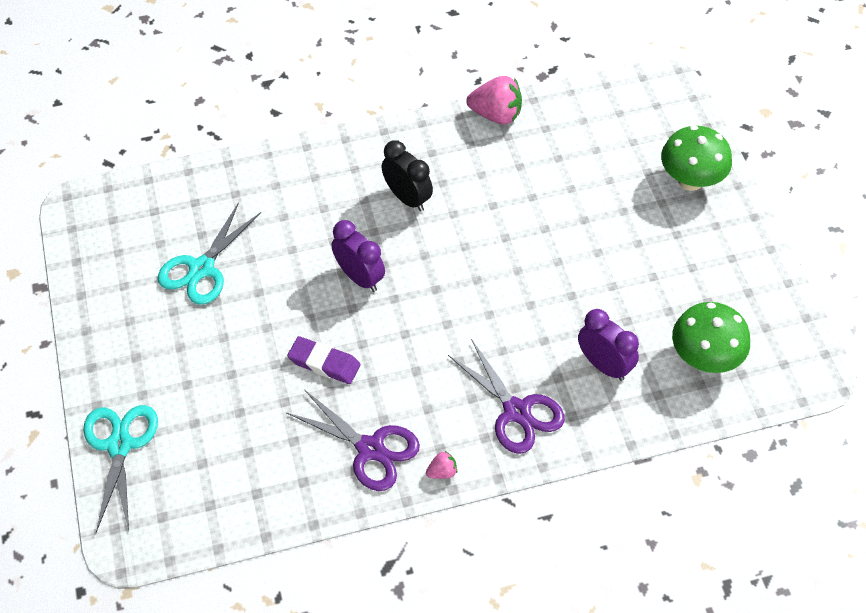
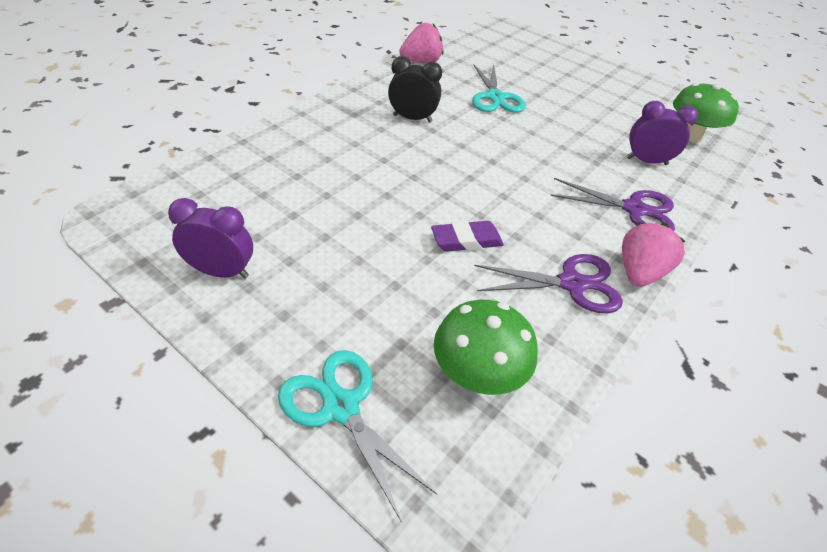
camera: 40 degrees left, 10 degrees down
(202, 268) = (287, 218): turquoise scissors -> turquoise scissors (495, 97)
(359, 277) = (430, 174): purple clock -> purple clock (221, 272)
(442, 472) = (639, 272): pink strawberry -> pink strawberry, size x2.09
(690, 180) = (569, 60): green mushroom -> green mushroom (477, 375)

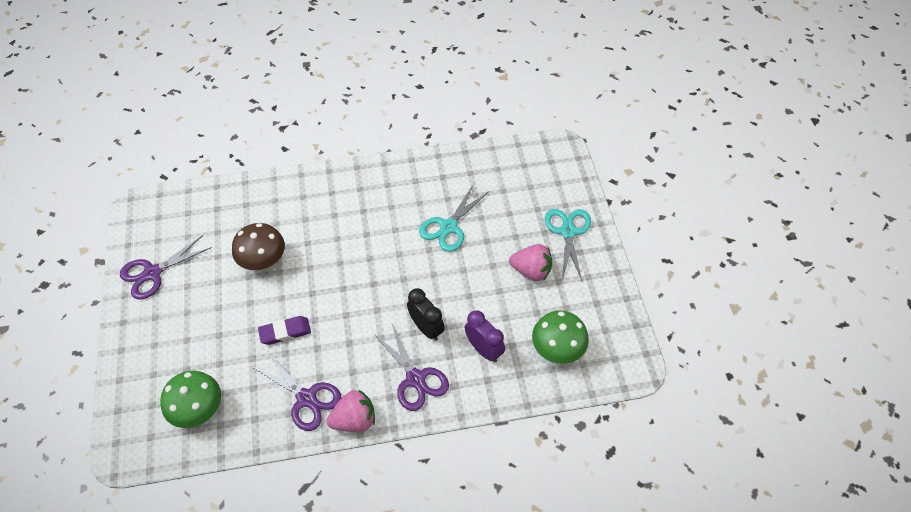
camera: 45 degrees right, 10 degrees up
(221, 272) = (152, 273): purple clock -> purple scissors
(341, 407) = (131, 381): turquoise scissors -> turquoise scissors (568, 232)
(356, 194) = (263, 261): none -> brown mushroom
(412, 118) = (364, 216): black clock -> black clock (426, 328)
(421, 62) = (437, 161): pink strawberry -> pink strawberry (531, 271)
(466, 240) = (285, 332): purple eraser -> purple eraser turned 45 degrees counterclockwise

